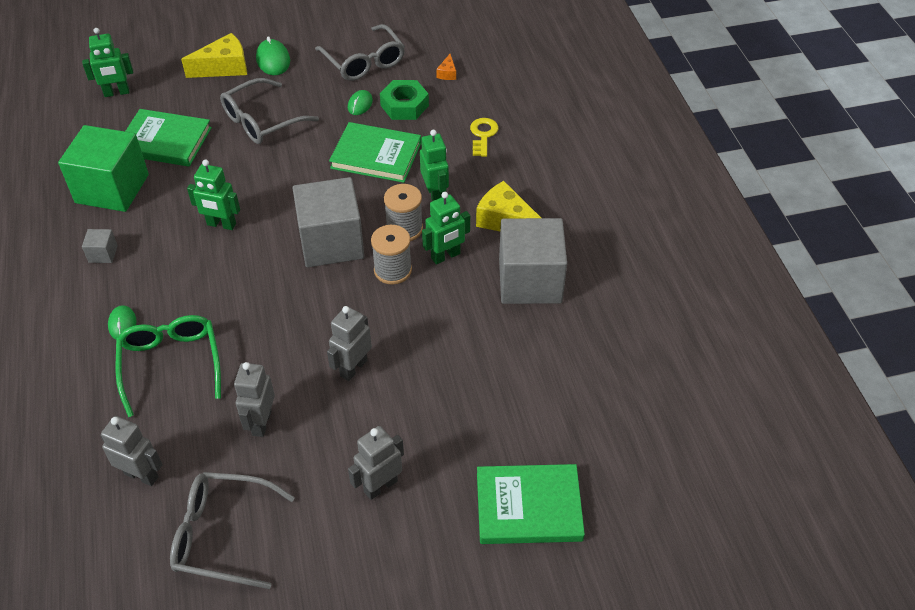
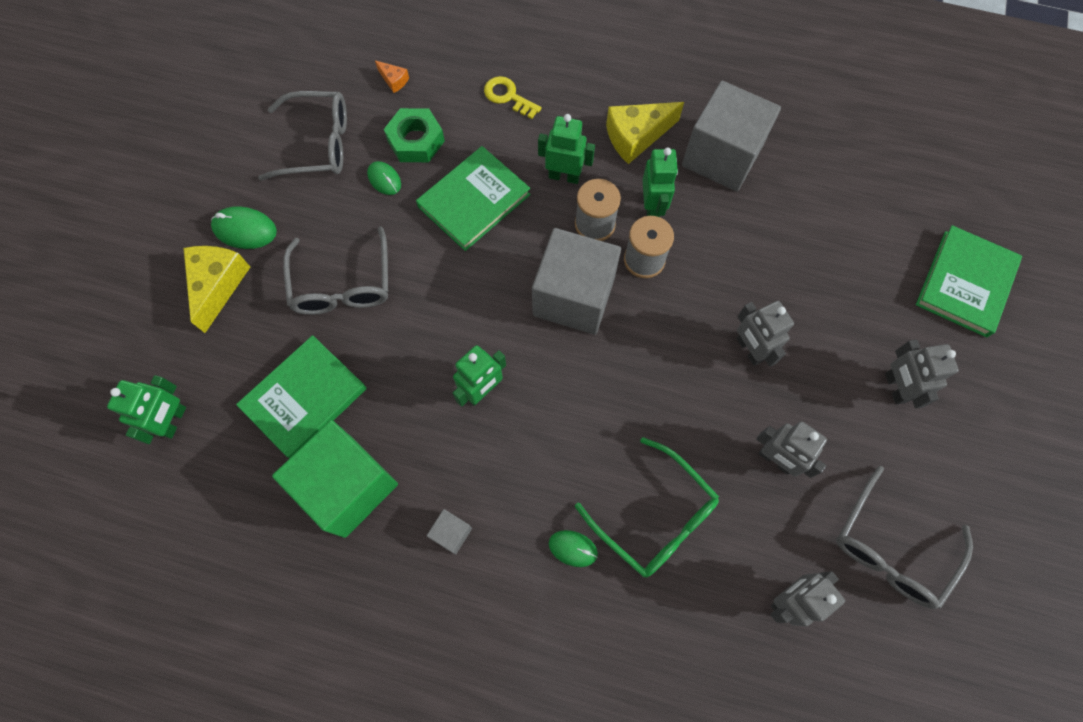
camera: 60 degrees left, 20 degrees up
(171, 363) = (655, 517): green glasses -> green glasses turned 150 degrees counterclockwise

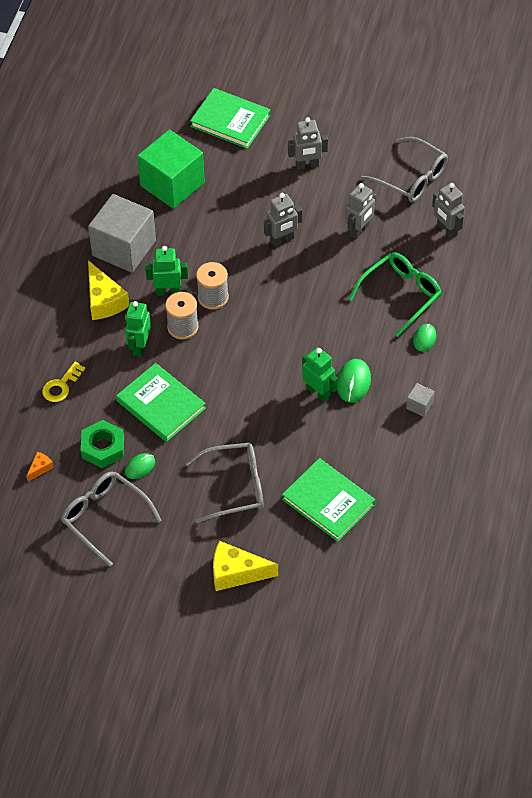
camera: 90 degrees left, 15 degrees down
(174, 421) = (350, 585): green robot -> none
(245, 229) = (186, 561): green mouse -> green mouse (353, 382)
(319, 144) = (104, 517): grey glasses -> grey glasses turned 45 degrees counterclockwise
(348, 486) = (391, 468): green cube -> green cube (172, 184)
(573, 296) = (243, 339): grey cube -> none

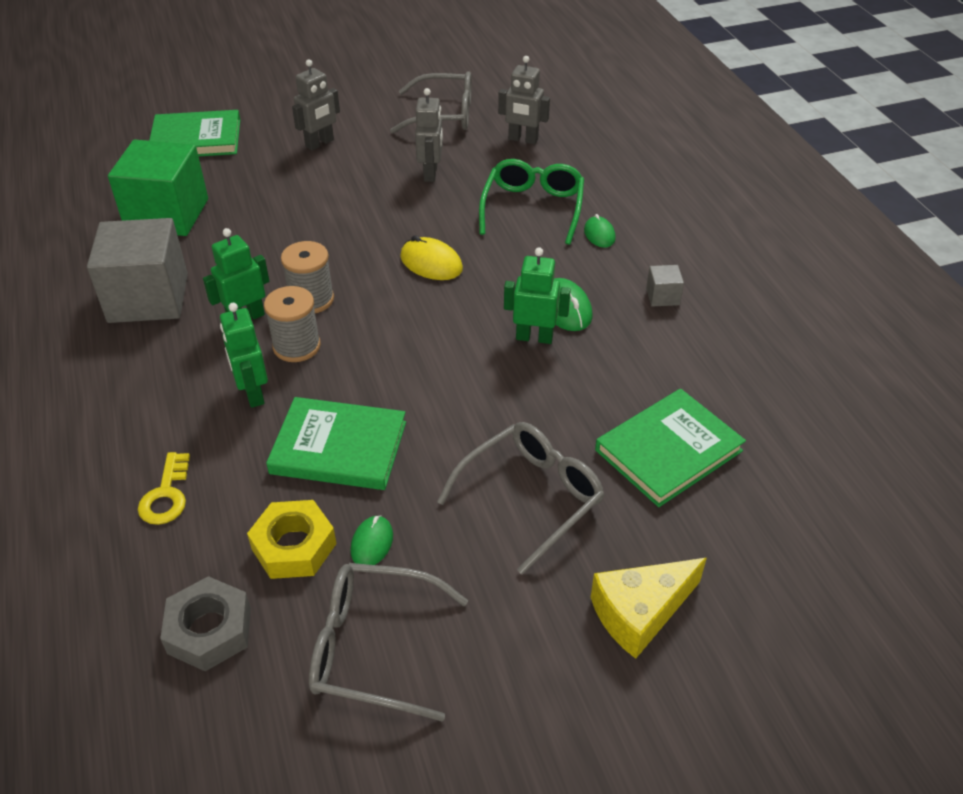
camera: 35 degrees left, 10 degrees down
(40, 468) = (209, 630): orange cheese -> grey nut
(103, 448) = (294, 546): green nut -> yellow nut
(104, 300) = (161, 364): yellow cheese -> none
(282, 240) = (350, 214): grey robot -> none
(302, 306) = (431, 263): none -> yellow mouse
(328, 502) = (668, 450): green book -> green book turned 45 degrees counterclockwise

